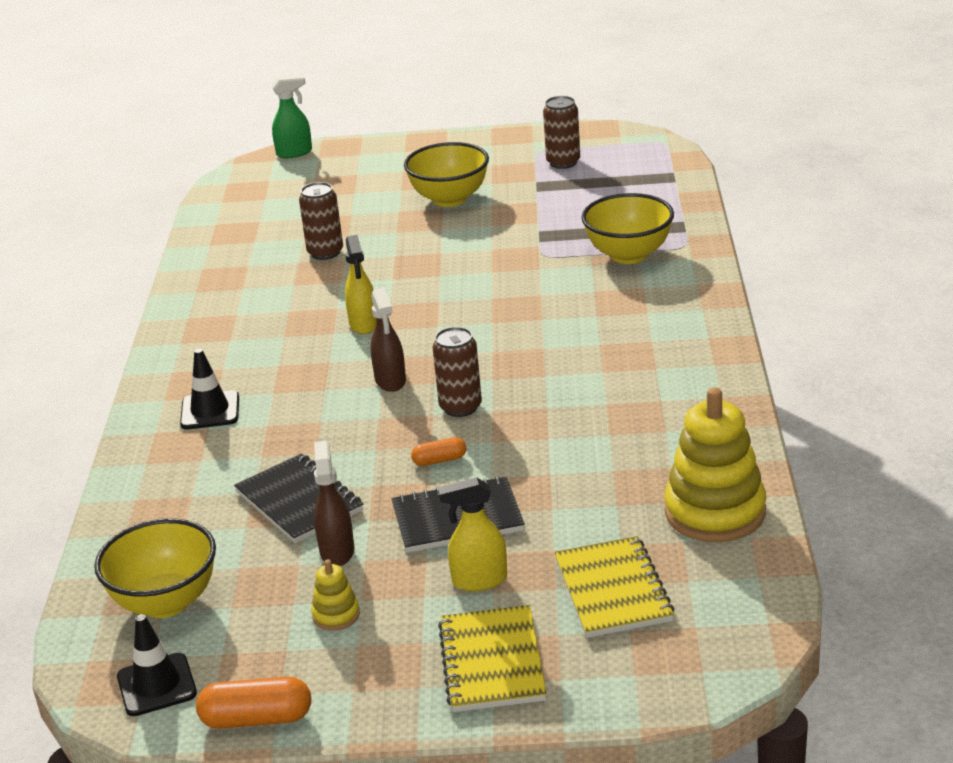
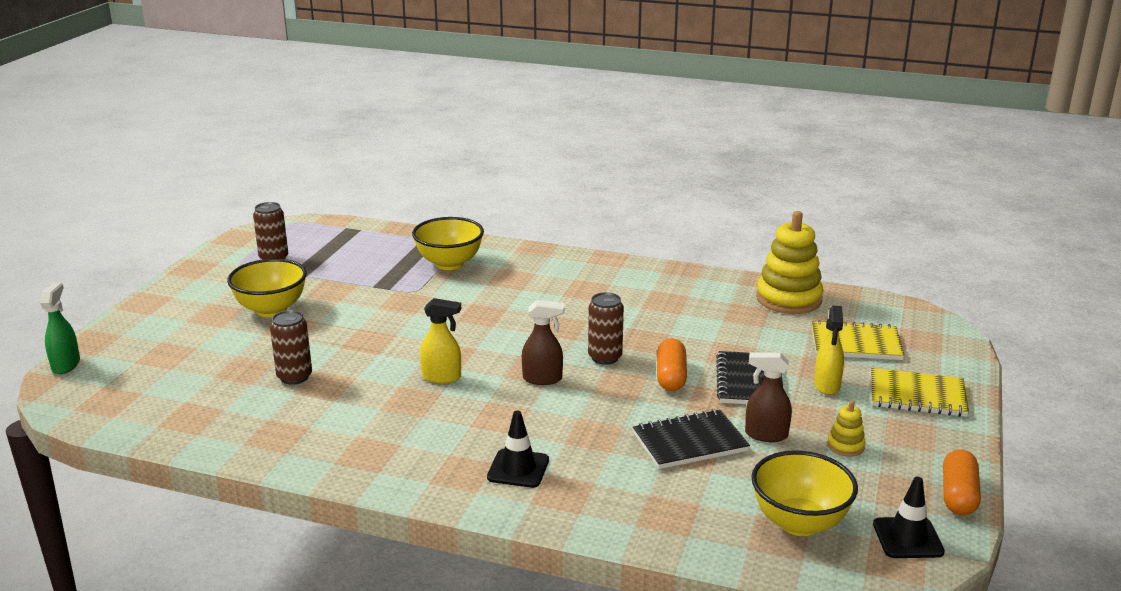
camera: 75 degrees left, 5 degrees down
(439, 460) = (671, 376): orange capsule -> orange capsule, size x1.70

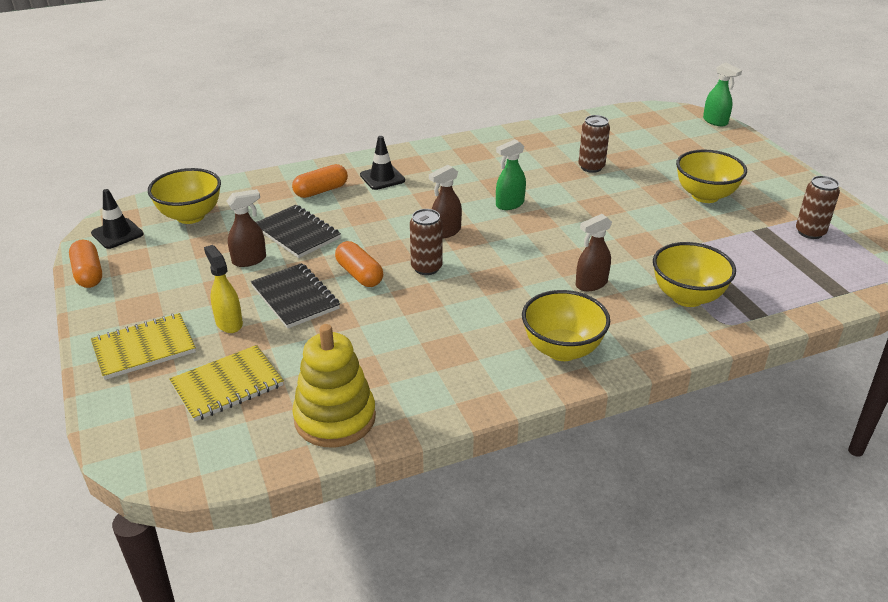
camera: 140 degrees right, 10 degrees up
(442, 377) = (509, 204): yellow spray bottle -> green spray bottle
(497, 295) = (591, 284): none -> brown spray bottle
(587, 273) = (562, 350): none -> yellow bowl
(609, 485) = (321, 191): none -> orange capsule
(690, 442) = (297, 233): black notebook -> black notebook turned 75 degrees counterclockwise
(845, 446) = (185, 276): yellow stacking toy -> none

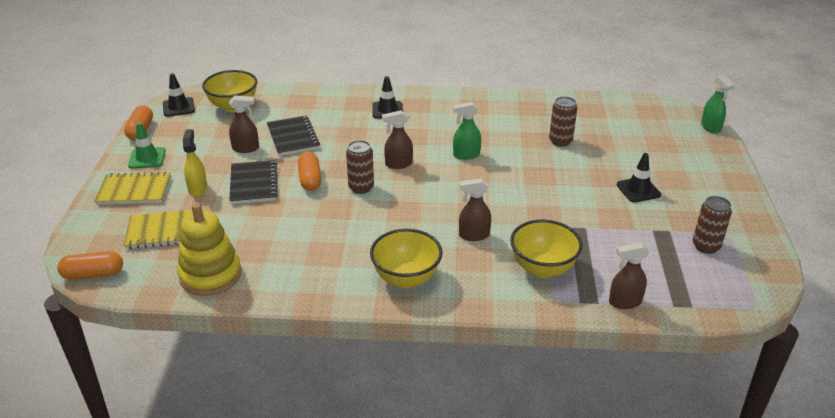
camera: 25 degrees right, 0 degrees up
(127, 304) = (147, 158): none -> green traffic cone
(321, 191) = (335, 109): orange capsule -> orange capsule (93, 274)
(705, 196) = (638, 190): yellow bowl -> black traffic cone
(789, 306) = (624, 302): none -> brown spray bottle

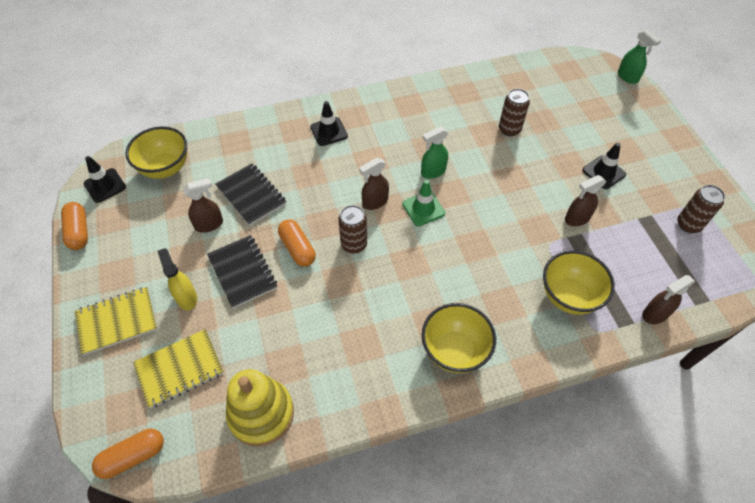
camera: 20 degrees left, 20 degrees up
(147, 158) = (107, 270): green traffic cone -> green traffic cone (423, 208)
(473, 235) = (489, 274): brown spray bottle -> brown spray bottle (577, 219)

